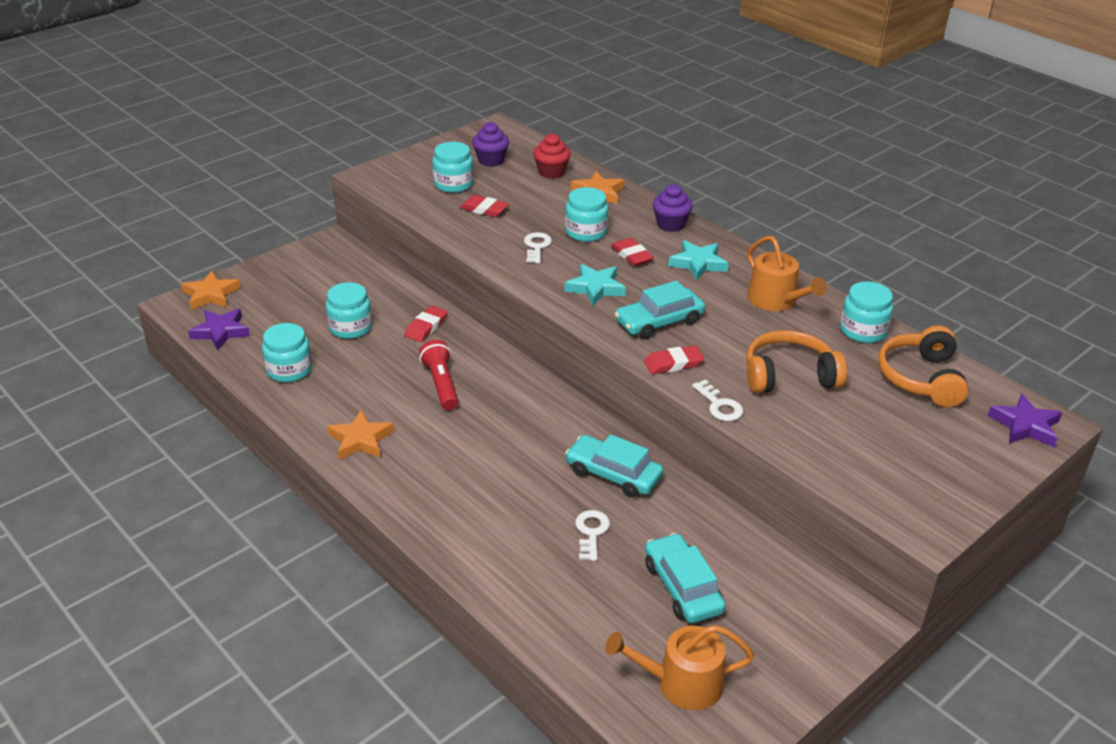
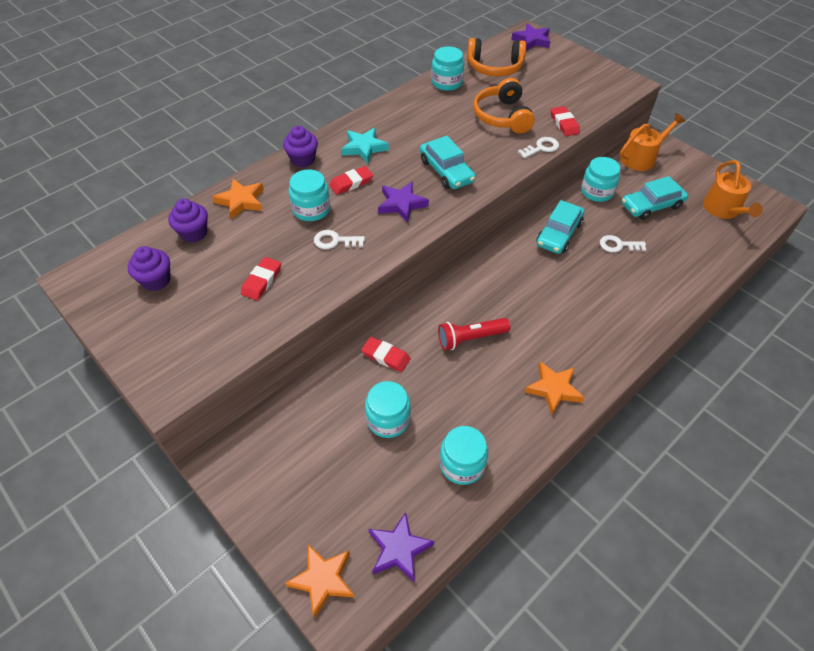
camera: 90 degrees left, 15 degrees up
(453, 184) = (203, 309): turquoise jar -> turquoise jar (597, 192)
(551, 172) = (194, 233): red cupcake -> purple cupcake
(595, 288) = (402, 204): turquoise star -> purple star
(673, 363) = (498, 166): red eraser -> red eraser (564, 124)
(776, 301) = (414, 114): orange watering can -> orange watering can (641, 158)

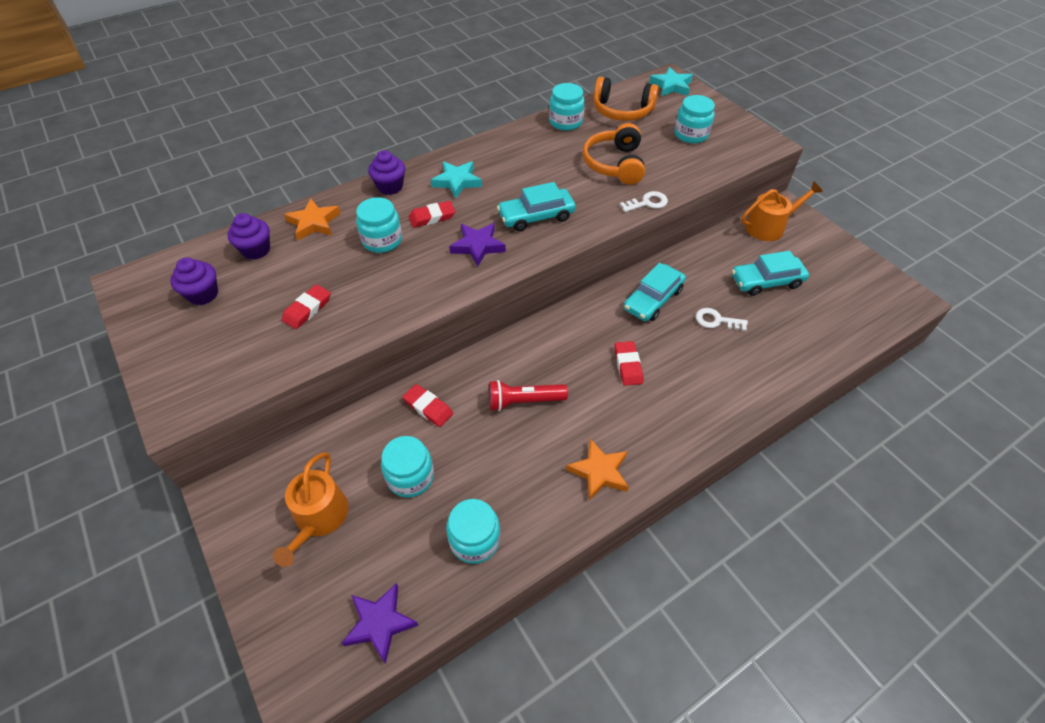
camera: 10 degrees right, 0 degrees up
(323, 580) = (290, 642): orange star -> none
(335, 241) = (395, 277): white key -> none
(446, 171) = (536, 216): turquoise car -> turquoise car turned 90 degrees clockwise
(532, 40) = (671, 86): purple star -> turquoise star
(564, 124) = (680, 179): red eraser -> red eraser (628, 365)
(597, 192) = (708, 258): turquoise jar -> turquoise jar (691, 134)
(723, 210) = (849, 296): orange watering can -> orange watering can (319, 518)

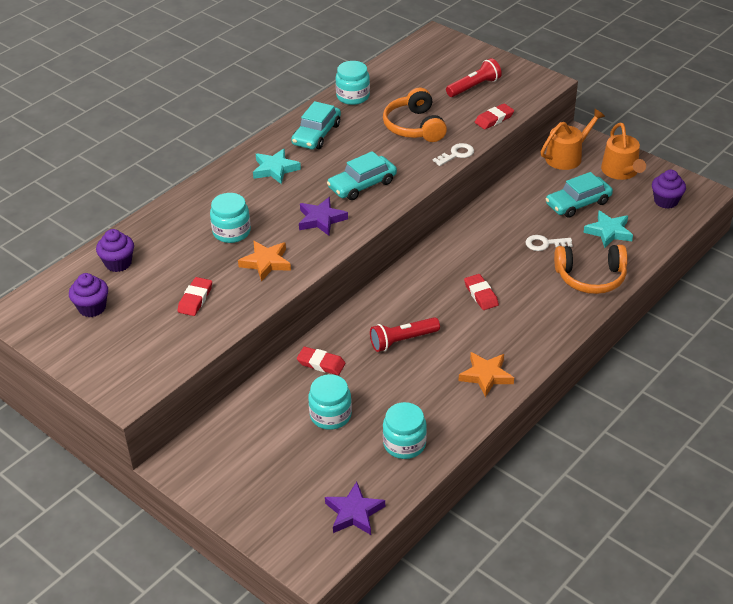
camera: 15 degrees left, 10 degrees down
(314, 223) = (159, 230): orange star -> orange star (266, 263)
(319, 518) = (268, 461): orange watering can -> orange watering can (621, 171)
(390, 187) = (214, 186): purple cupcake -> purple cupcake (666, 201)
(432, 217) = (267, 204): red eraser -> red eraser (494, 119)
(622, 111) = (402, 76): orange headphones -> orange headphones (591, 278)
(653, 299) = (484, 238): turquoise car -> turquoise car (316, 134)
(671, 86) = (440, 44): turquoise star -> turquoise star (608, 232)
(691, 134) = (474, 87): turquoise jar -> red flashlight

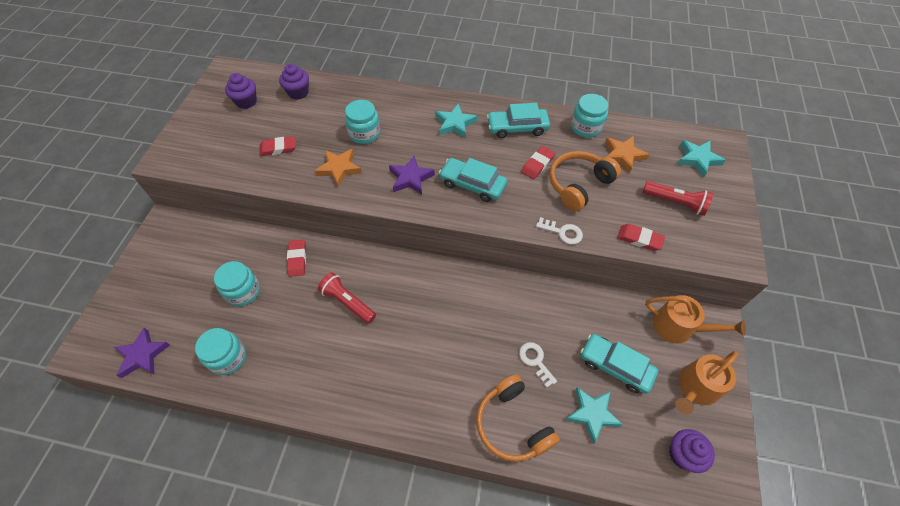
camera: 60 degrees right, 15 degrees up
(440, 56) = (697, 159): none -> turquoise star
(481, 294) = (435, 336): red eraser -> red eraser (537, 164)
(486, 376) = (332, 386): orange star -> orange star (623, 155)

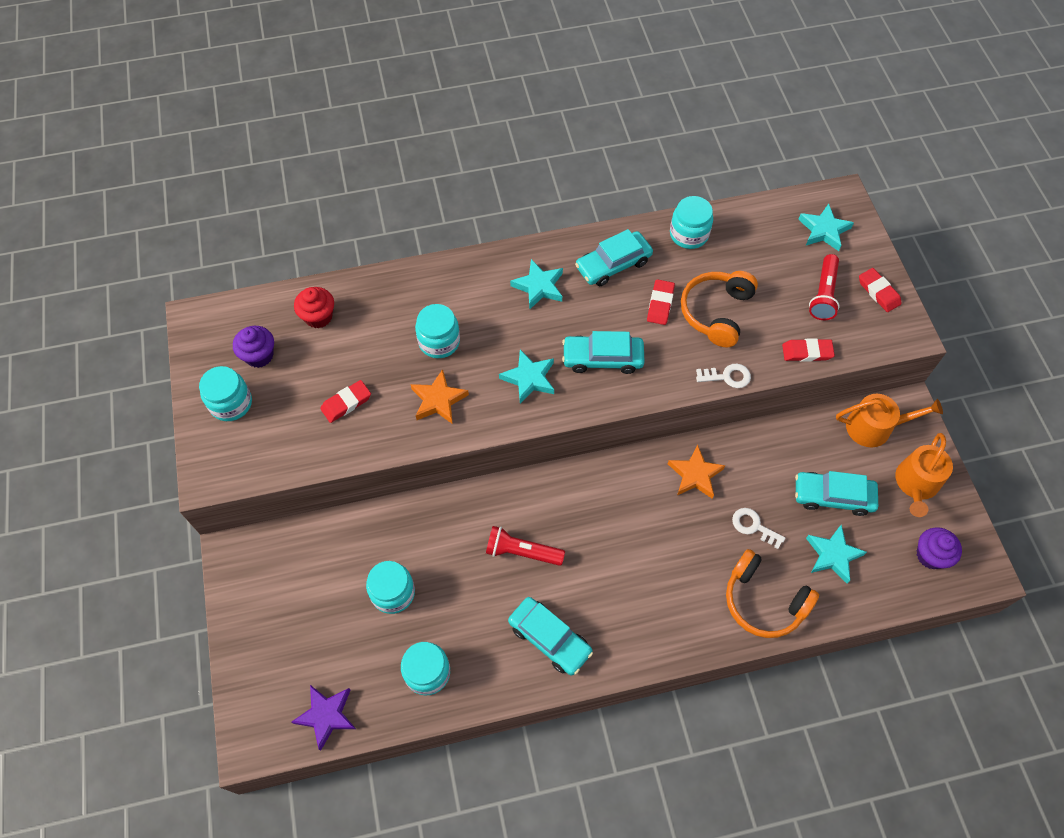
camera: 25 degrees left, 5 degrees up
(209, 122) = (231, 403): none -> turquoise jar
(297, 259) = (431, 527): red eraser -> red eraser (878, 292)
(298, 92) = (318, 317): purple cupcake -> red cupcake
(328, 374) = (549, 638): none -> turquoise car
(411, 178) = (529, 378): purple star -> turquoise star
(623, 155) = (745, 256): orange star -> orange star (695, 475)
(675, 203) = (823, 294): red flashlight -> red flashlight turned 105 degrees clockwise

